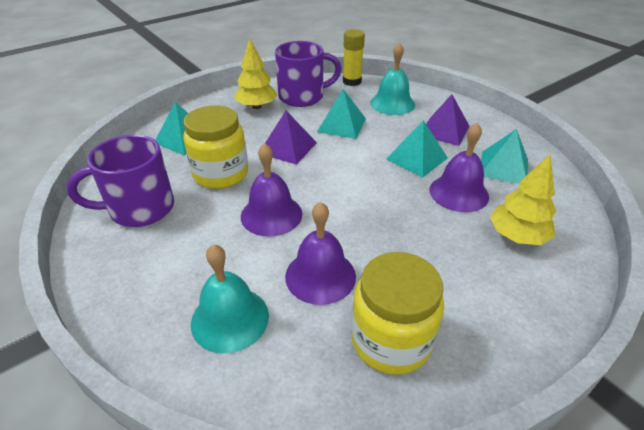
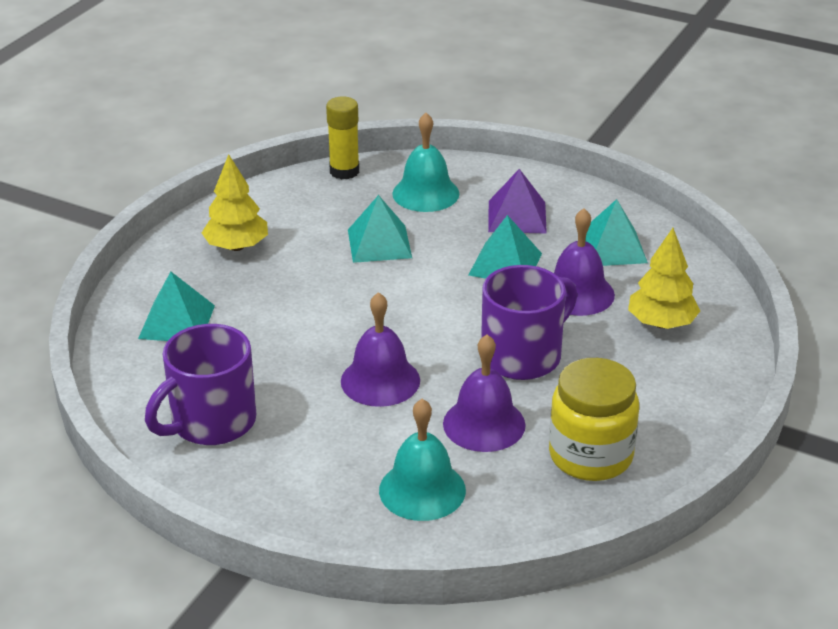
camera: 25 degrees left, 5 degrees down
(221, 174) = (274, 353): yellow jar -> none
(288, 148) = (332, 294): purple pyramid -> none
(303, 97) = (291, 214): purple mug -> purple mug (523, 356)

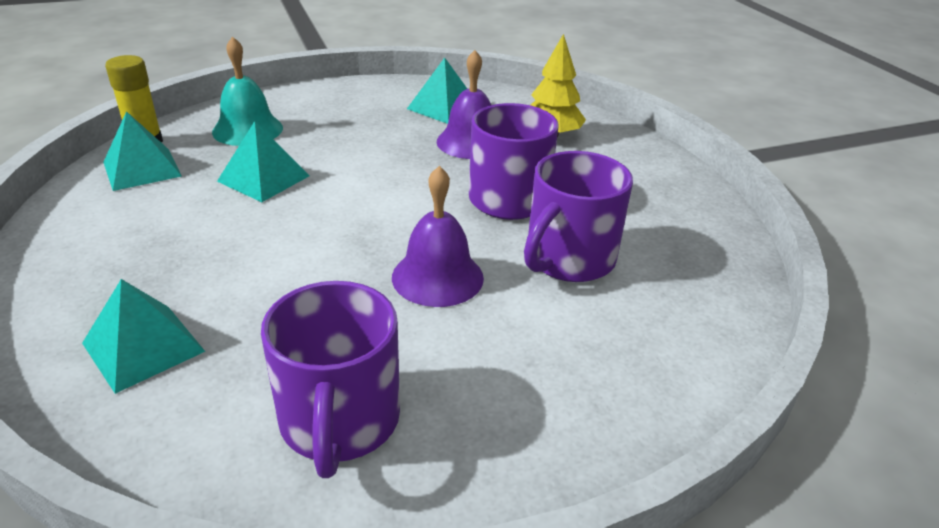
camera: 50 degrees left, 0 degrees up
(237, 247) = (116, 244): yellow tree -> none
(422, 490) = (619, 340): turquoise bell -> none
(484, 424) = (568, 259): purple bell -> purple mug
(505, 264) = (390, 147): turquoise pyramid -> turquoise pyramid (142, 169)
(517, 217) = (346, 116): purple pyramid -> none
(590, 456) = (667, 236): yellow jar -> none

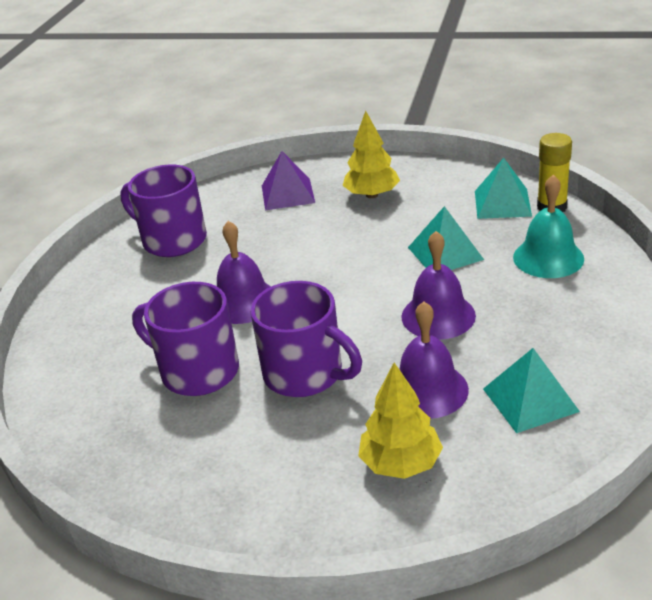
camera: 130 degrees right, 0 degrees up
(134, 262) = (372, 195): none -> yellow tree
(143, 347) = (287, 194): turquoise pyramid -> purple pyramid
(373, 159) = (438, 316): none -> purple bell
(568, 259) = (197, 371): purple mug -> purple mug turned 45 degrees counterclockwise

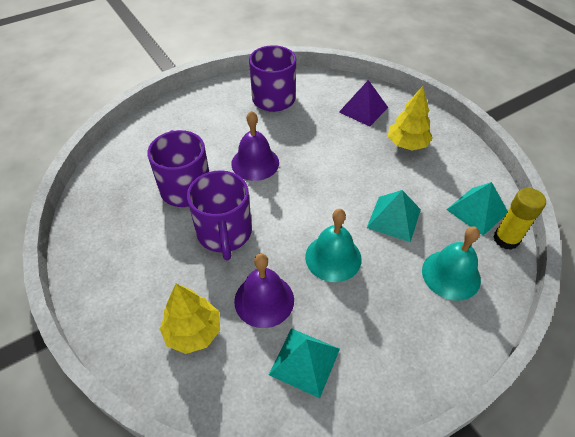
camera: 40 degrees right, 15 degrees up
(438, 316) = (333, 257): purple bell -> turquoise bell

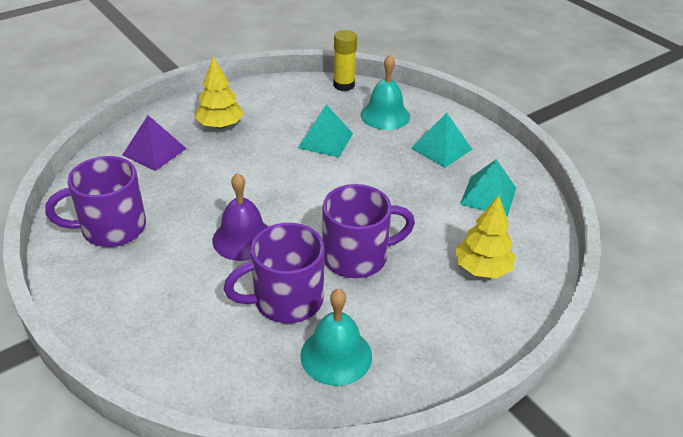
camera: 95 degrees left, 10 degrees down
(264, 300) = (435, 222): purple bell -> none
(333, 257) = (378, 178): turquoise bell -> turquoise bell (336, 355)
(477, 211) = (313, 95): turquoise pyramid -> turquoise pyramid (441, 148)

